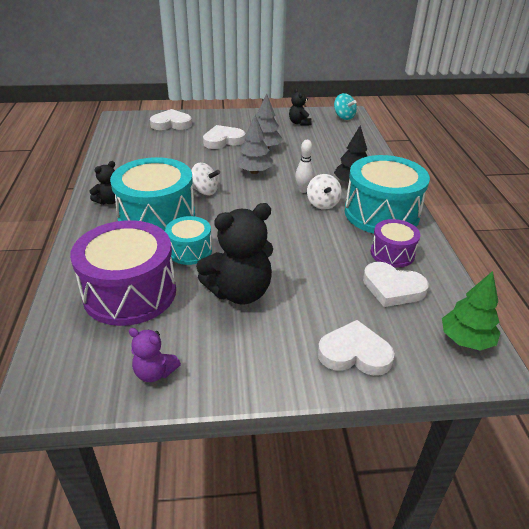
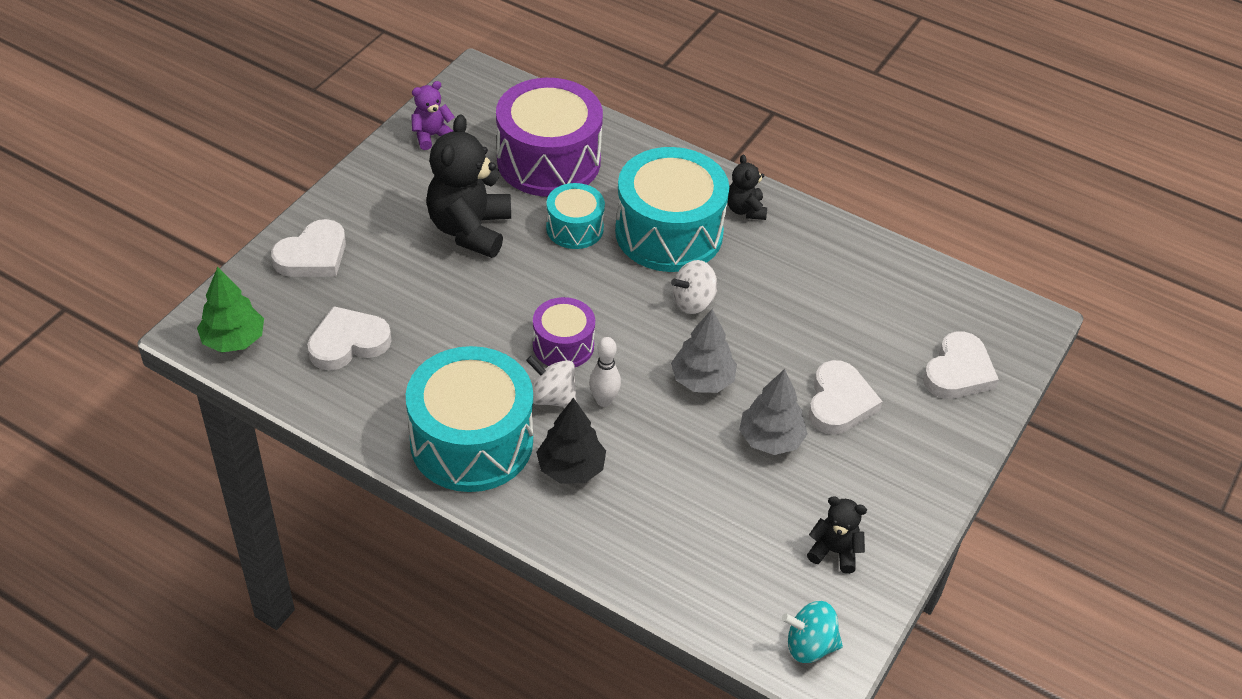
camera: 125 degrees right, 10 degrees up
(392, 253) = (393, 387): purple drum -> purple drum (563, 345)

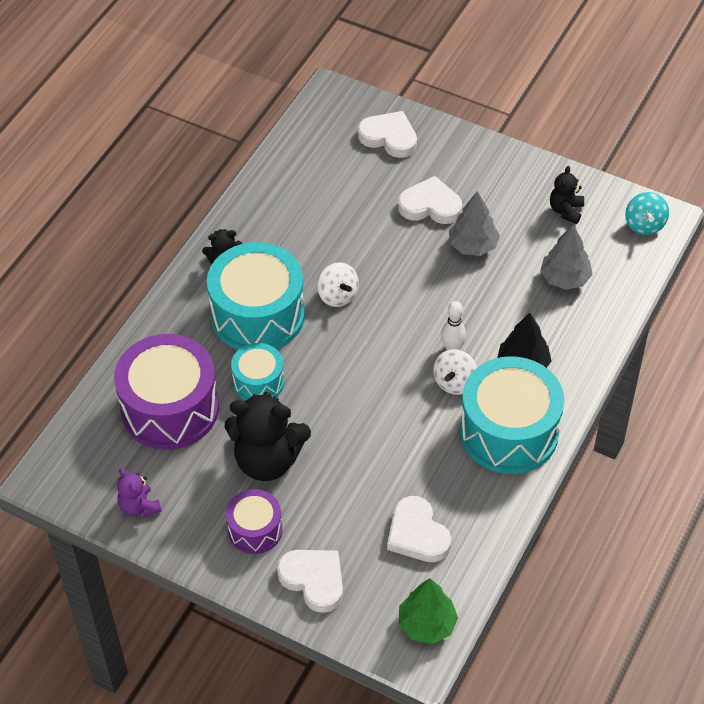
camera: 90 degrees left, 5 degrees up
(563, 345) = (398, 379): purple drum -> purple drum (255, 530)
(702, 380) = (421, 287): grey tree -> grey tree (565, 278)

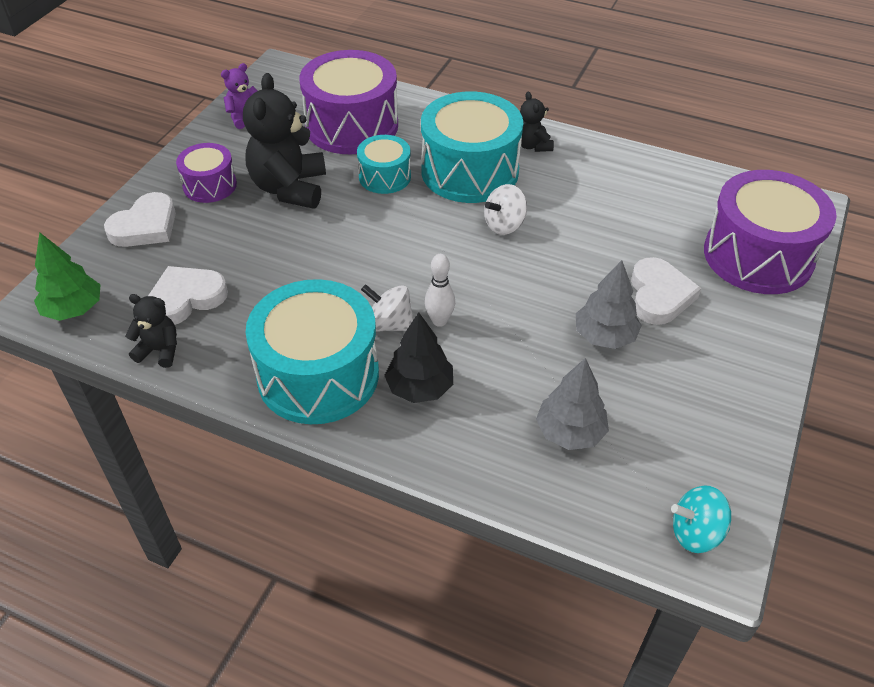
camera: 85 degrees right, 5 degrees down
(389, 137) = (758, 256): white heart -> purple drum
(566, 211) = (693, 434): black teddy bear -> black teddy bear (159, 350)

